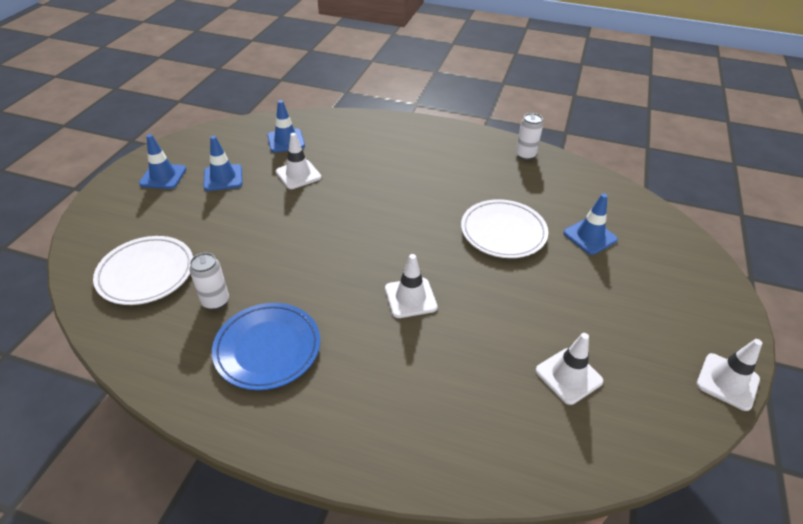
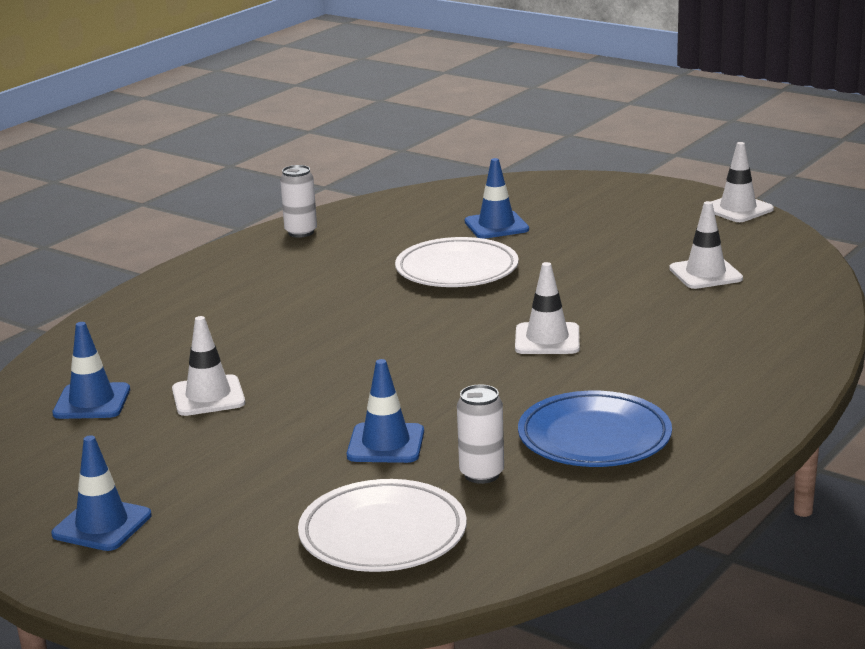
camera: 70 degrees left, 20 degrees down
(223, 178) = (159, 464): blue traffic cone -> blue traffic cone (385, 444)

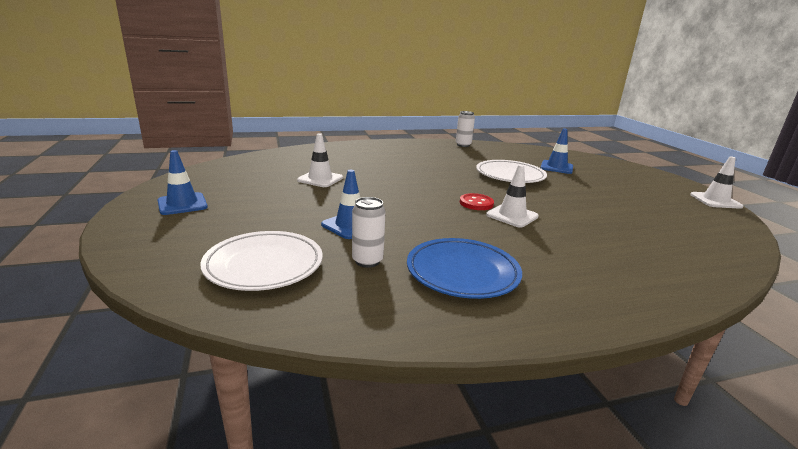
camera: 35 degrees right, 0 degrees up
(92, 402) = (279, 165): blue traffic cone -> none
(481, 339) = (476, 203): none -> red button
(705, 274) = (656, 221): white traffic cone -> none

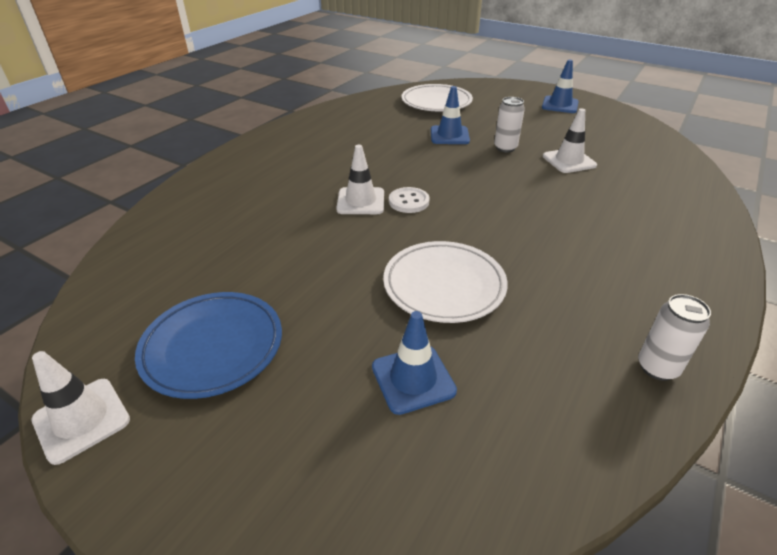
camera: 140 degrees right, 15 degrees up
(367, 261) = (397, 123): white can -> white can (505, 148)
(462, 272) = (340, 138): blue plate -> blue plate (213, 347)
(476, 203) = (409, 201): red button -> white button

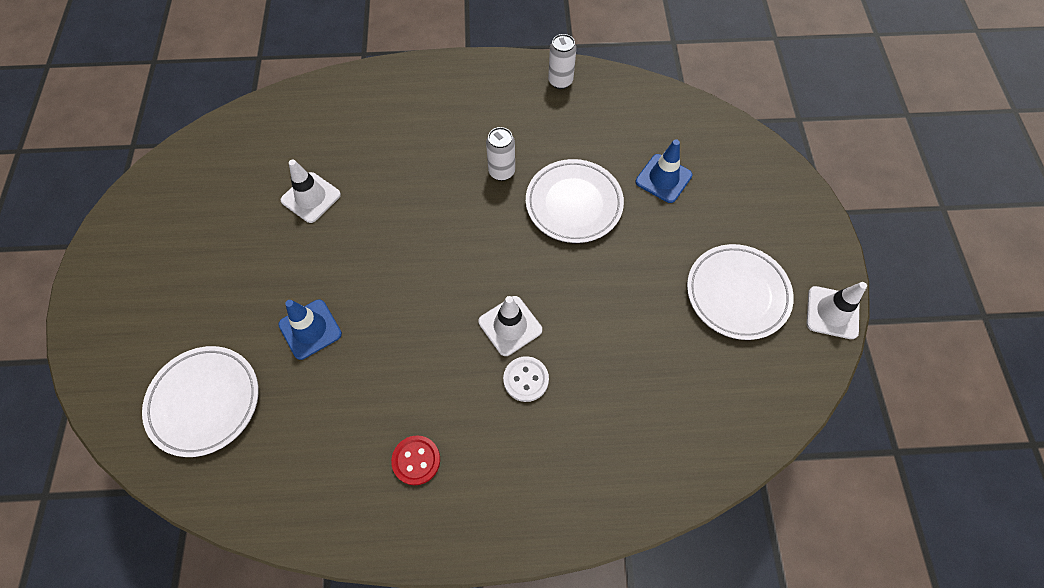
camera: 125 degrees left, 25 degrees up
(213, 347) = (737, 294): blue plate -> white plate
(319, 142) = (416, 460): none -> red button
(409, 201) = (482, 287): white button -> white button (526, 379)
(505, 148) = (312, 261): white can -> white can (501, 172)
(560, 105) = (143, 256): blue traffic cone -> none

